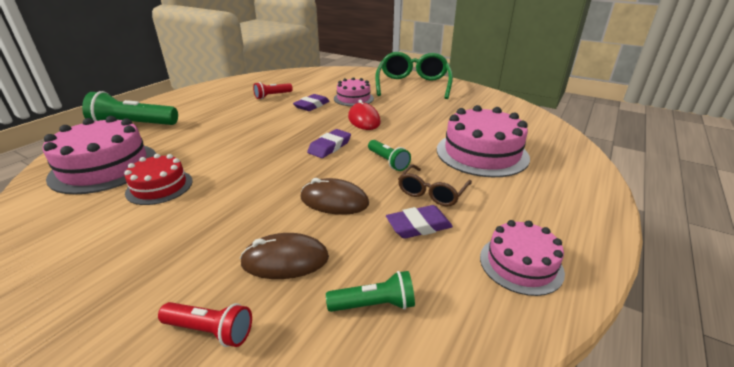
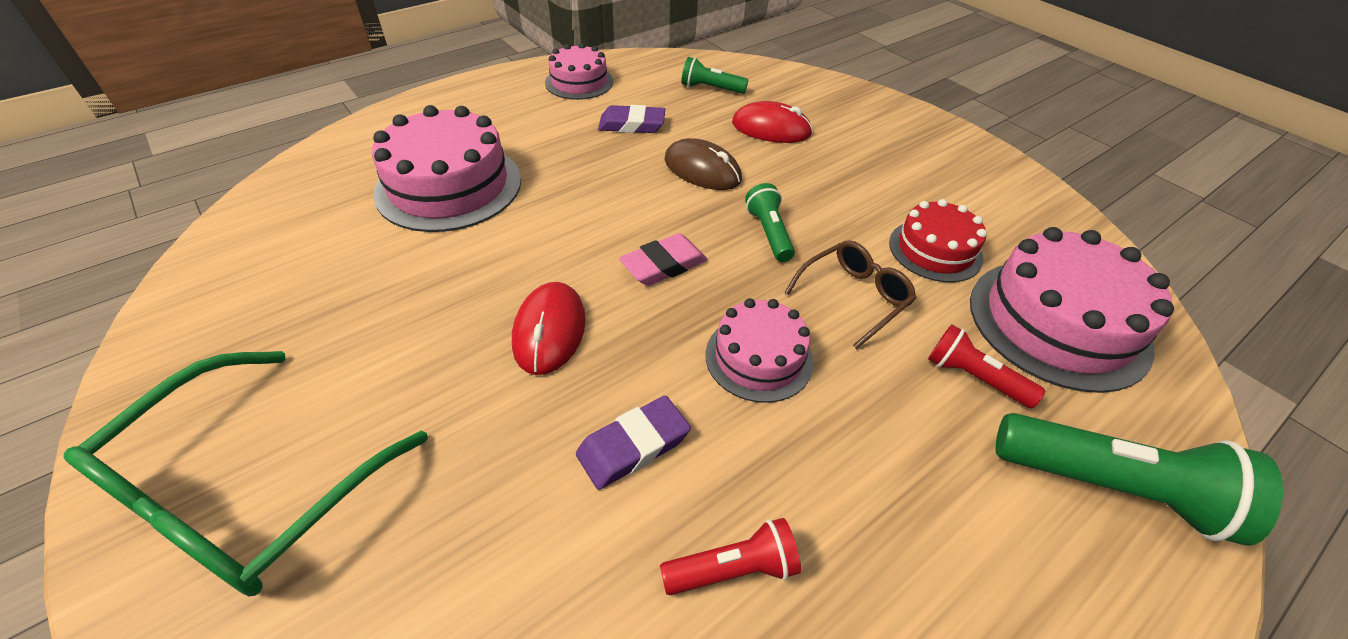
camera: 160 degrees left, 15 degrees up
(210, 330) = (830, 102): red flashlight -> red flashlight (973, 378)
(285, 260) = (771, 128): brown mouse -> red mouse
(330, 147) = (663, 265): purple eraser -> pink eraser
(353, 98) = (499, 452): pink cake -> pink cake (759, 357)
(388, 161) = (594, 208): green flashlight -> green flashlight (769, 233)
(431, 193) = (584, 151): brown glasses -> brown glasses (854, 297)

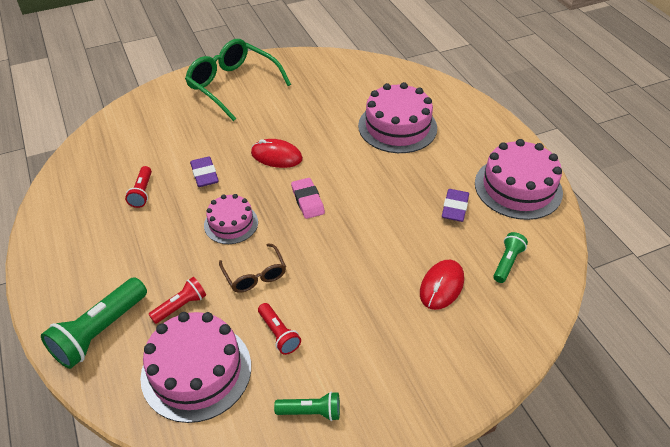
camera: 105 degrees right, 0 degrees up
(579, 82) = (518, 187): pink cake -> pink cake, size x1.69
(702, 170) = (393, 234): brown mouse -> none
(769, 233) = (320, 252): green flashlight -> green flashlight (311, 411)
(935, 250) = (279, 334): red cake -> red flashlight

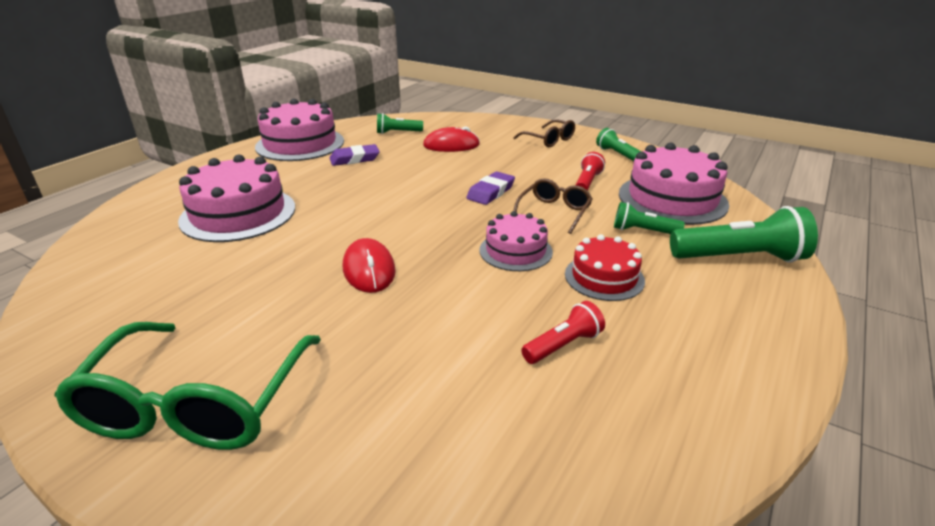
camera: 125 degrees left, 15 degrees down
(164, 245) = (604, 277): none -> red cake
(180, 306) = (643, 231): red flashlight -> green flashlight
(204, 174) = (464, 309): purple eraser -> purple eraser (491, 192)
(307, 201) = (425, 222): pink eraser -> none
(396, 378) = (549, 140): none -> brown glasses

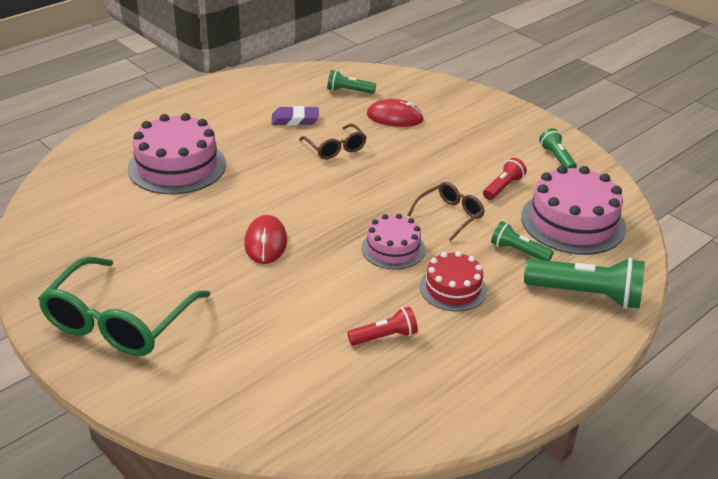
camera: 15 degrees right, 5 degrees up
(300, 144) = (250, 91): pink cake -> none
(491, 192) = (404, 182): purple eraser -> none
(549, 140) = (498, 127): brown glasses -> brown glasses (335, 148)

